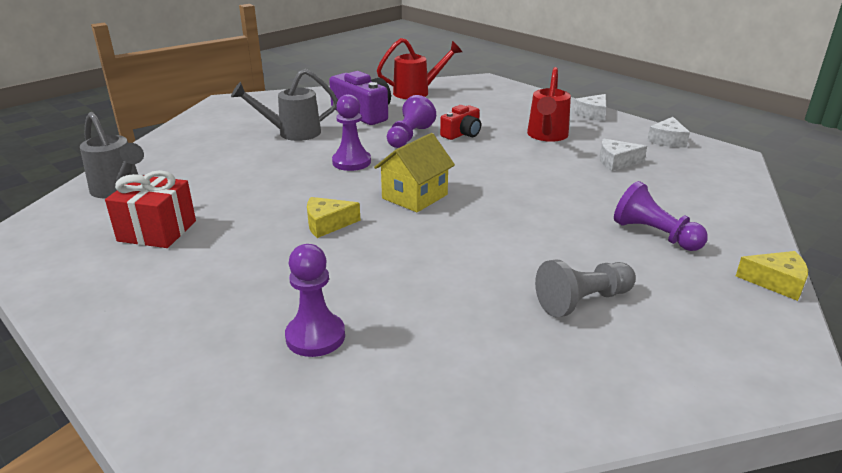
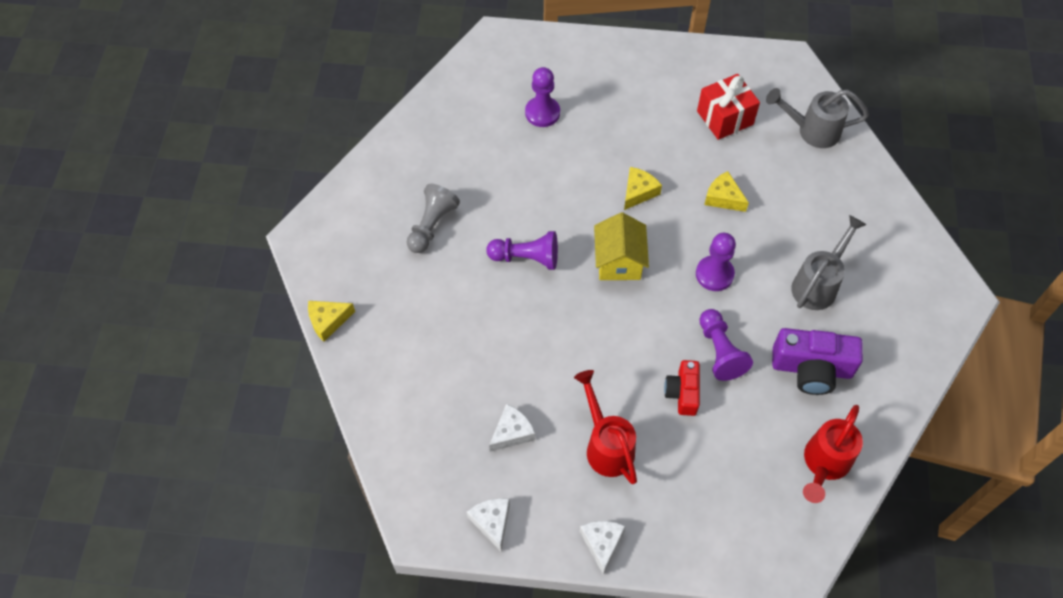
camera: 140 degrees right, 30 degrees up
(267, 190) = (723, 197): none -> yellow cheese
(654, 234) = (425, 327): purple pawn -> purple pawn (526, 258)

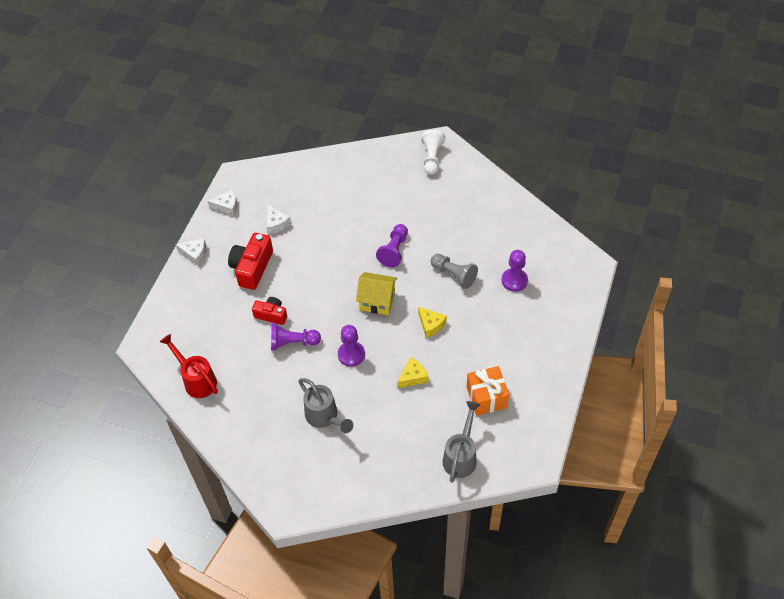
camera: 105 degrees right, 5 degrees down
(328, 321) = (377, 148): yellow cheese -> none
(339, 242) = (432, 158): none -> white pawn
(432, 225) = (432, 205): grey pawn -> grey pawn (454, 275)
(606, 445) = (252, 268): red watering can -> red camera
(725, 118) = (486, 397): red gift -> orange gift
(811, 368) = (263, 393): purple camera -> none

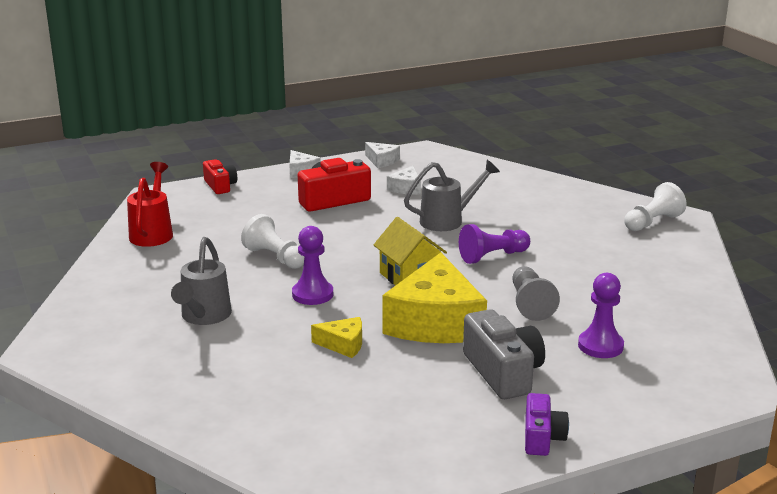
camera: 45 degrees right, 30 degrees down
(271, 315) = (292, 232): red camera -> red camera (220, 186)
(293, 342) = (275, 257): purple pawn -> white pawn
(431, 325) = (435, 322): yellow cheese -> yellow cheese, size x2.24
(461, 456) = (276, 433): grey watering can -> grey watering can (448, 220)
(486, 397) = (394, 409): orange gift -> none
(498, 334) = (503, 372): none -> grey camera
(557, 361) = (542, 437): none -> purple camera

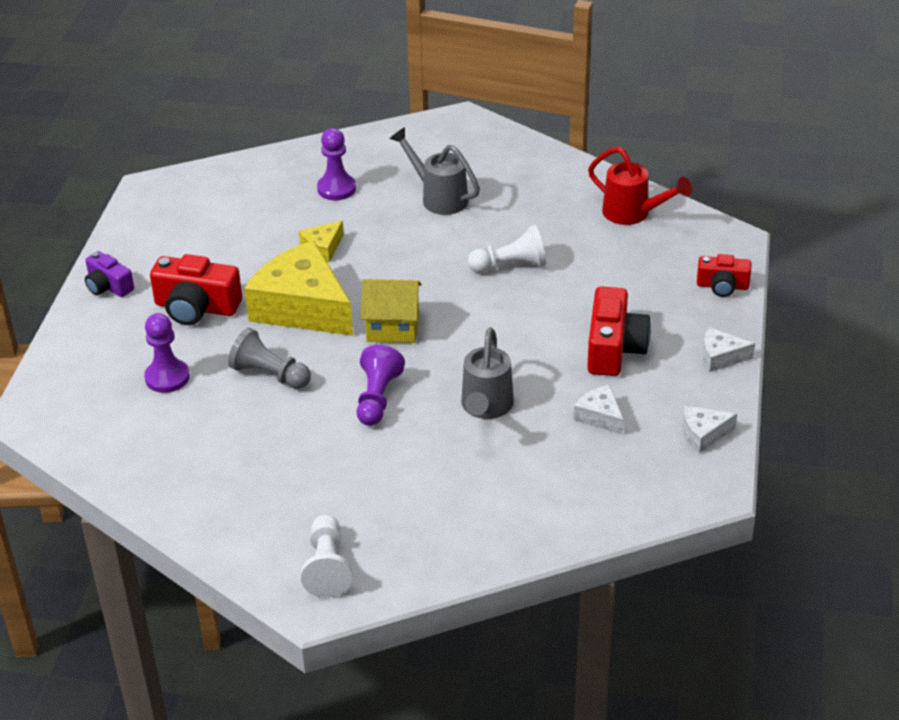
camera: 125 degrees right, 15 degrees up
(312, 294) = (418, 262): purple pawn -> purple pawn (336, 189)
(503, 372) = (196, 307): grey camera -> red camera

